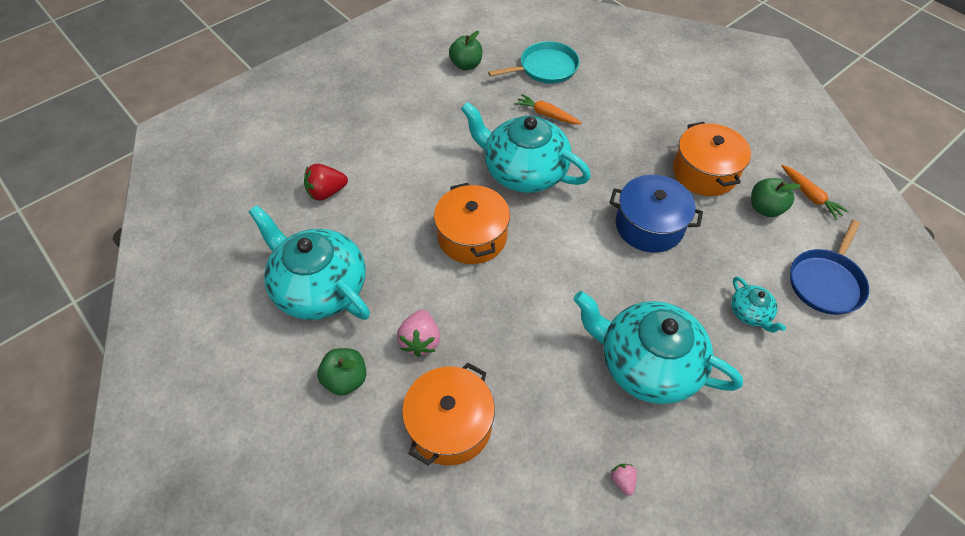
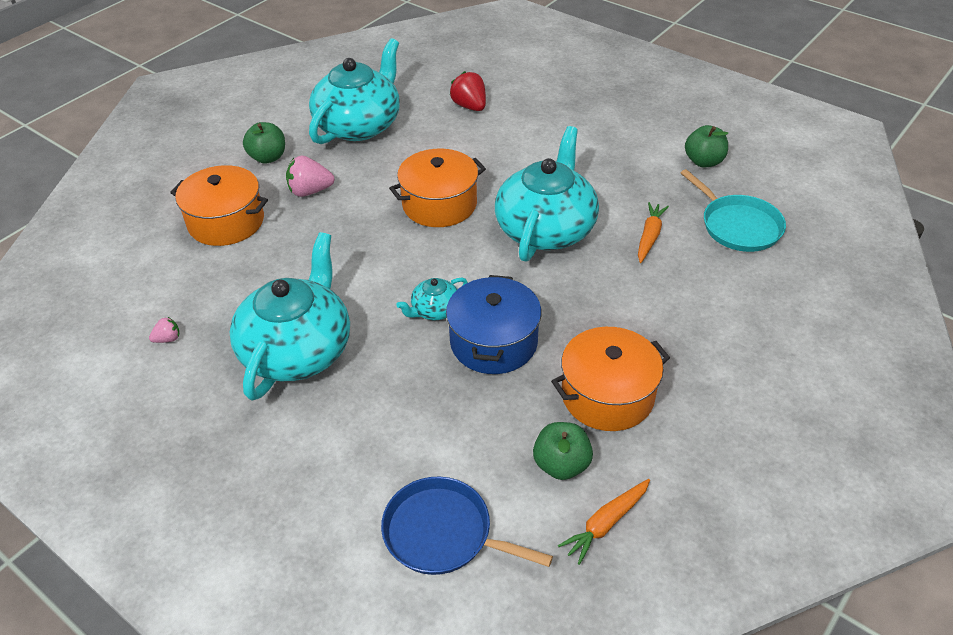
camera: 80 degrees right, 10 degrees down
(750, 313) = (377, 444): turquoise teapot -> turquoise teapot (434, 310)

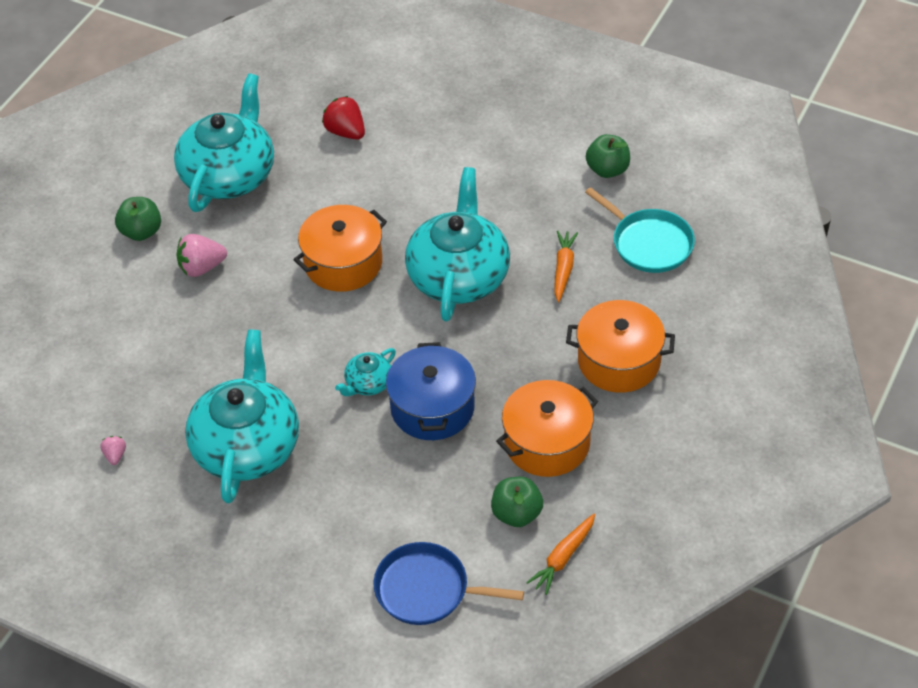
camera: 10 degrees left, 5 degrees up
(168, 339) = (115, 455): pink strawberry -> pink strawberry turned 60 degrees counterclockwise
(226, 222) = (125, 318): orange pot -> orange pot (619, 361)

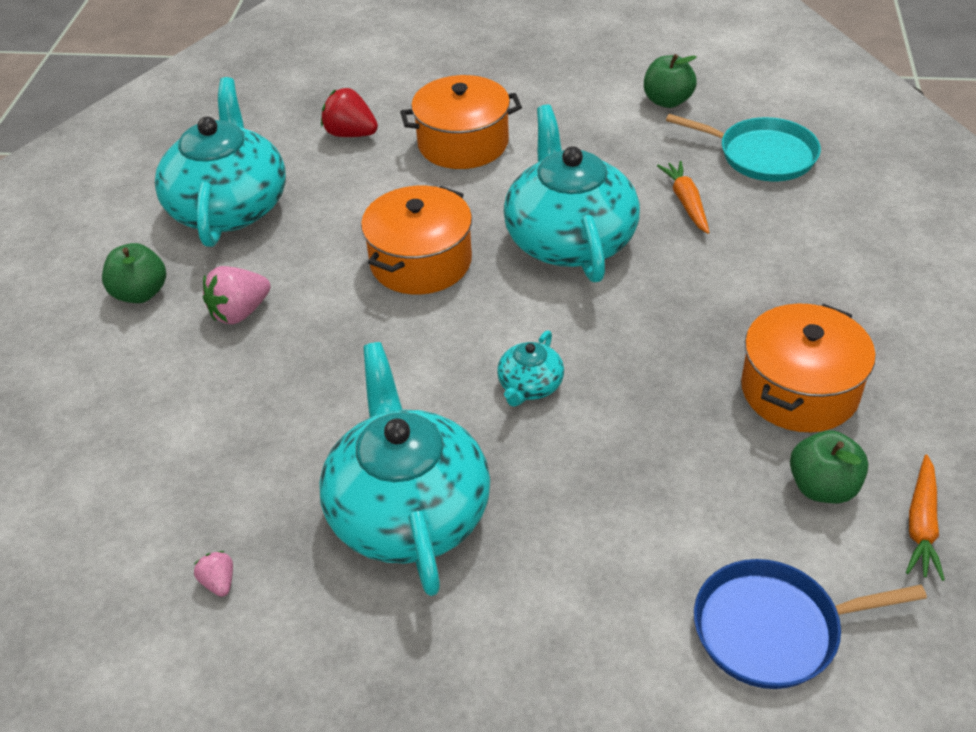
camera: 20 degrees left, 5 degrees down
(432, 407) = (630, 390): blue pot -> none
(619, 361) = (817, 277): orange pot -> orange pot (463, 143)

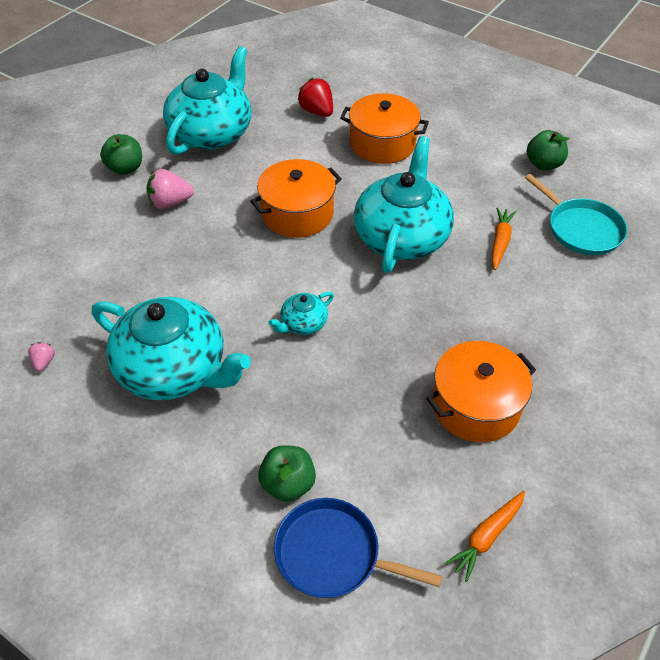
camera: 25 degrees right, 5 degrees up
(408, 511) = (174, 369): turquoise teapot -> turquoise teapot turned 105 degrees clockwise
(823, 487) = (439, 478): green apple -> green apple (288, 484)

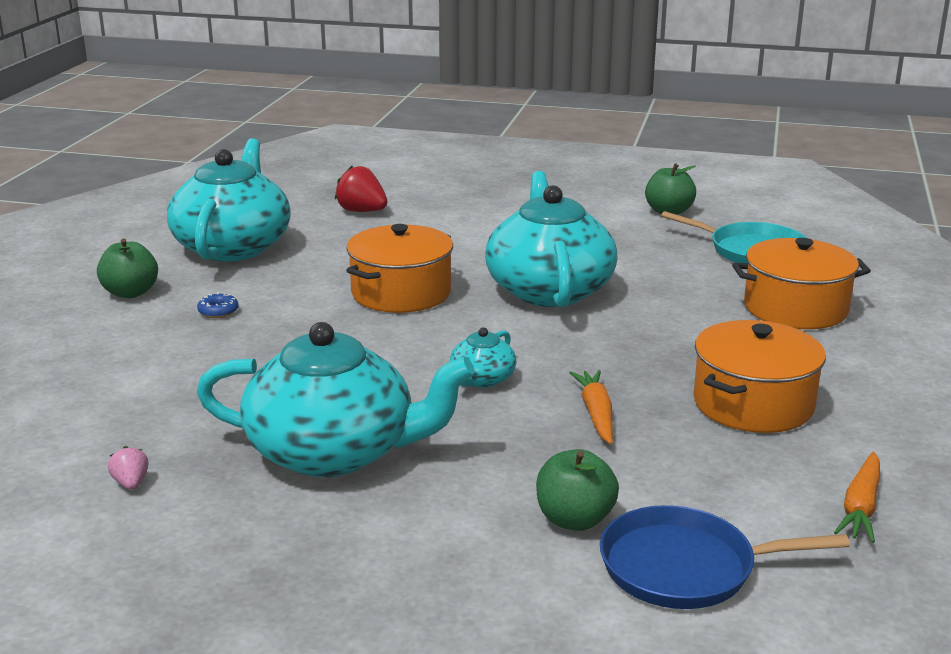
camera: 20 degrees left, 25 degrees down
(170, 203) = (218, 311): pink strawberry -> blue donut
(382, 144) = (465, 224): orange pot -> orange pot (795, 308)
(500, 242) = (670, 275): orange carrot -> orange carrot (596, 414)

